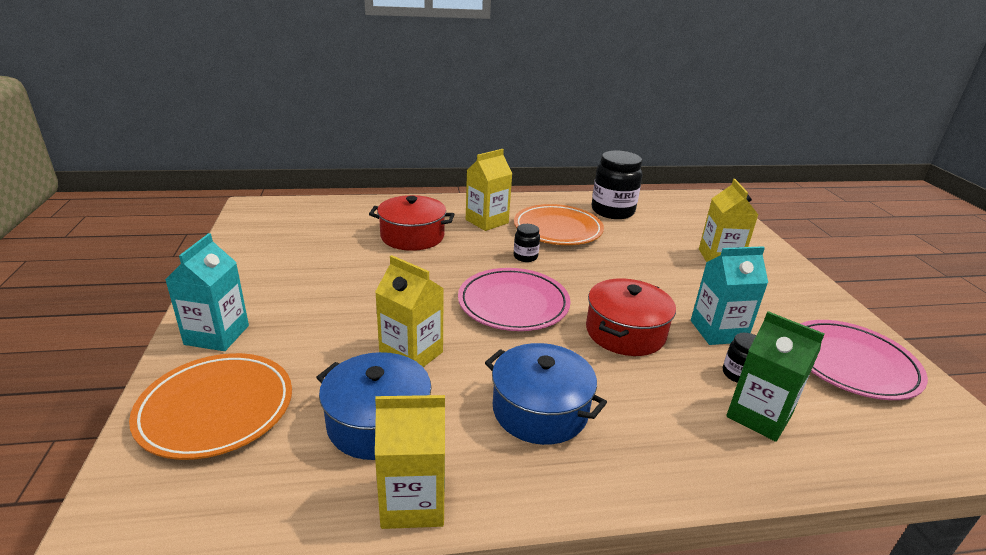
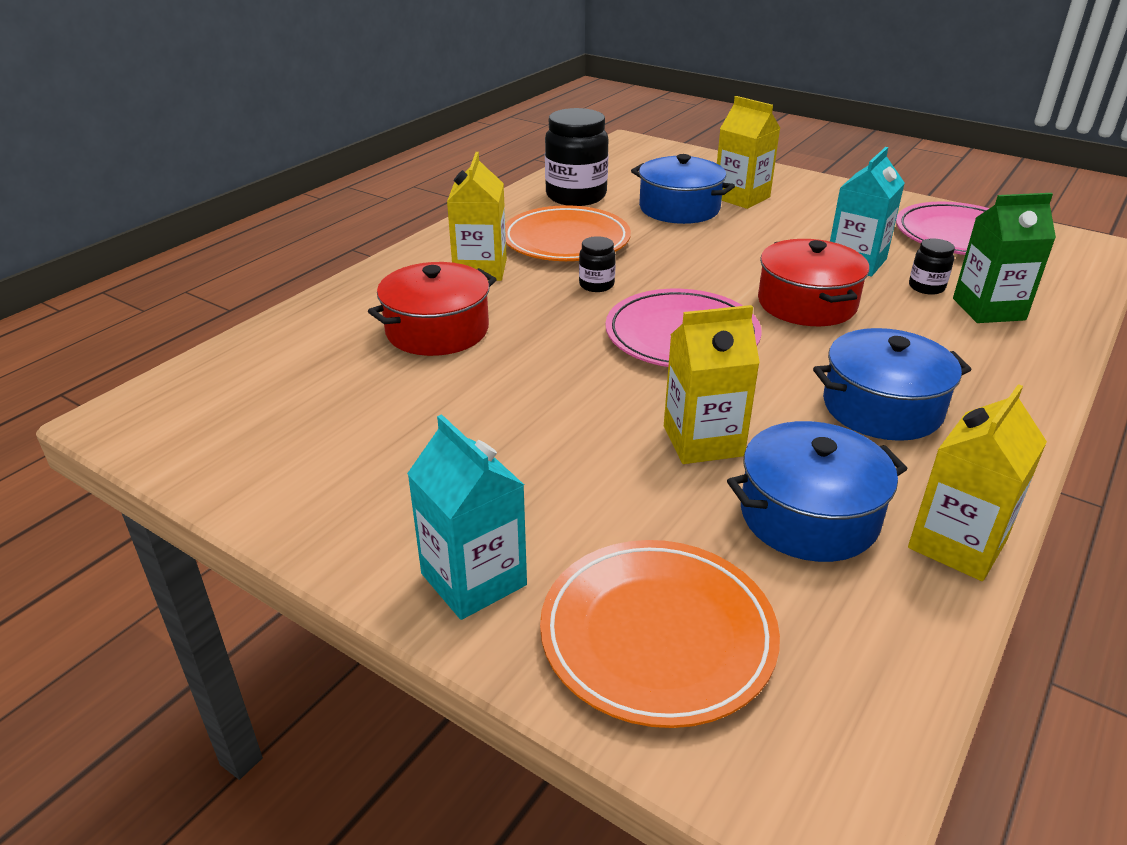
camera: 45 degrees left, 5 degrees up
(661, 244) = (679, 208): none -> blue pot

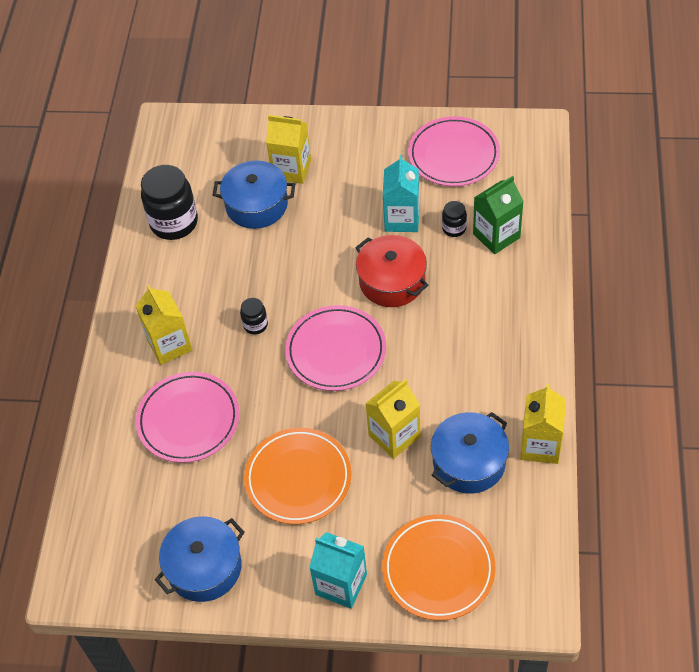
camera: 25 degrees left, 20 degrees up
(437, 330) = (188, 420): red pot -> pink plate
(566, 240) = (204, 283): orange plate -> orange plate (298, 478)
(882, 407) = (471, 361): blue pot -> blue pot (204, 567)

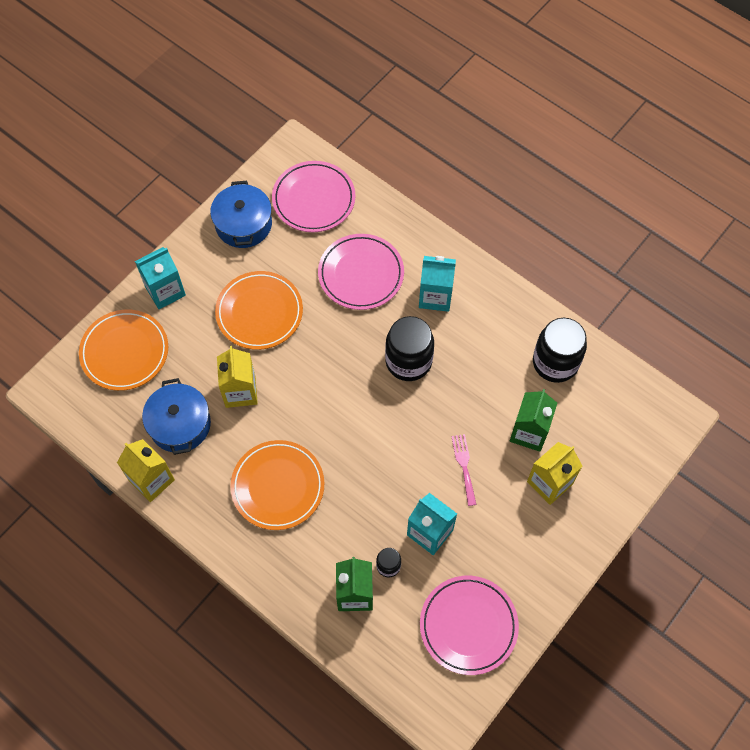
camera: 120 degrees right, 10 degrees up
(169, 345) = (435, 296): yellow carton -> turquoise carton
(255, 325) = (408, 361): black jar -> black jar, size x2.08
(256, 205) = (529, 432): blue pot -> green carton
(324, 229) = (464, 466): none -> pink fork
(336, 351) = (341, 400): pink plate -> pink plate (314, 199)
(392, 281) = (373, 481): red pot -> none
(457, 345) = (278, 486): none -> orange plate

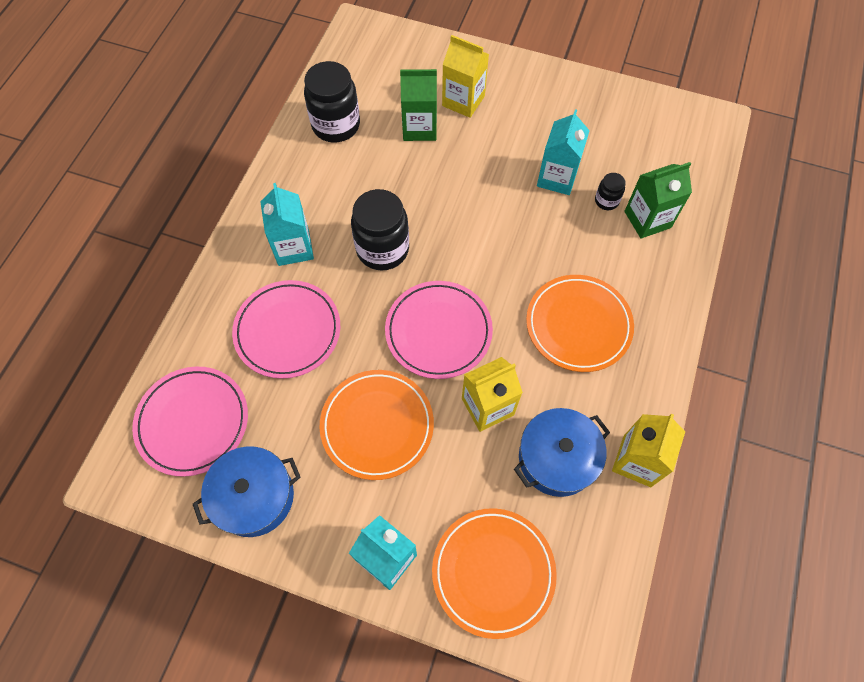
camera: 110 degrees left, 0 degrees up
(464, 466) = (477, 169): pink fork -> none
(468, 626) = (625, 126): pink plate -> pink plate (438, 331)

